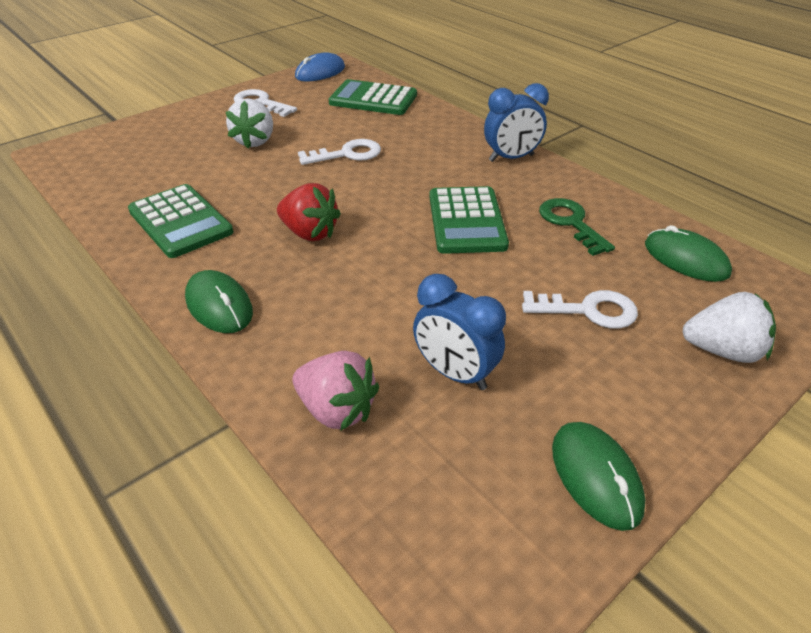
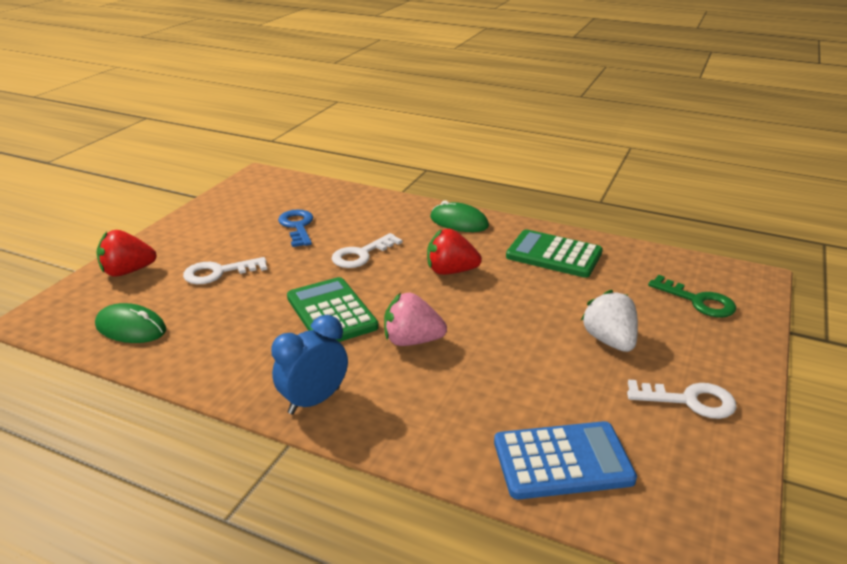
camera: 155 degrees right, 10 degrees down
(320, 72) = (715, 508): blue mouse -> none
(337, 410) = (351, 202): pink strawberry -> pink strawberry (412, 341)
(347, 154) = (498, 352): white key -> white key (361, 255)
(373, 99) = (562, 461): green calculator -> blue calculator
(455, 373) = (297, 226): blue clock -> blue key
(570, 223) = (235, 335): green key -> green key (698, 301)
(596, 476) = (215, 210): green mouse -> none
(722, 350) = (128, 271): white strawberry -> red strawberry

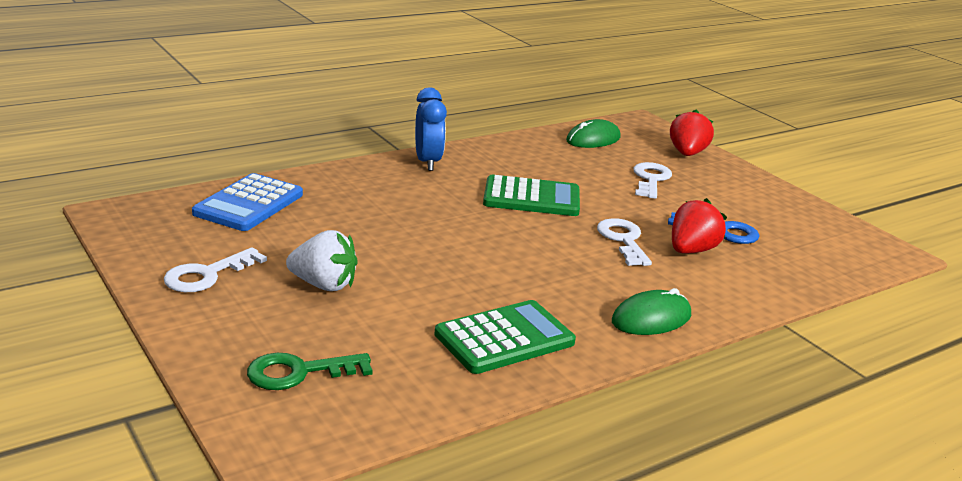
camera: 120 degrees right, 5 degrees down
(412, 341) = (449, 210): pink strawberry -> none
(450, 271) = (539, 267): red strawberry -> red strawberry (691, 250)

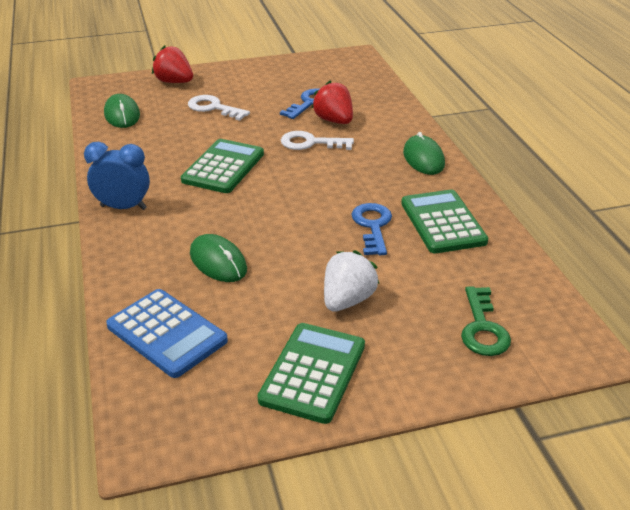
camera: 70 degrees left, 10 degrees up
(207, 275) = (313, 373): white key -> green calculator
(362, 214) = (218, 261): none -> green mouse
(469, 291) = (372, 226): none -> blue key

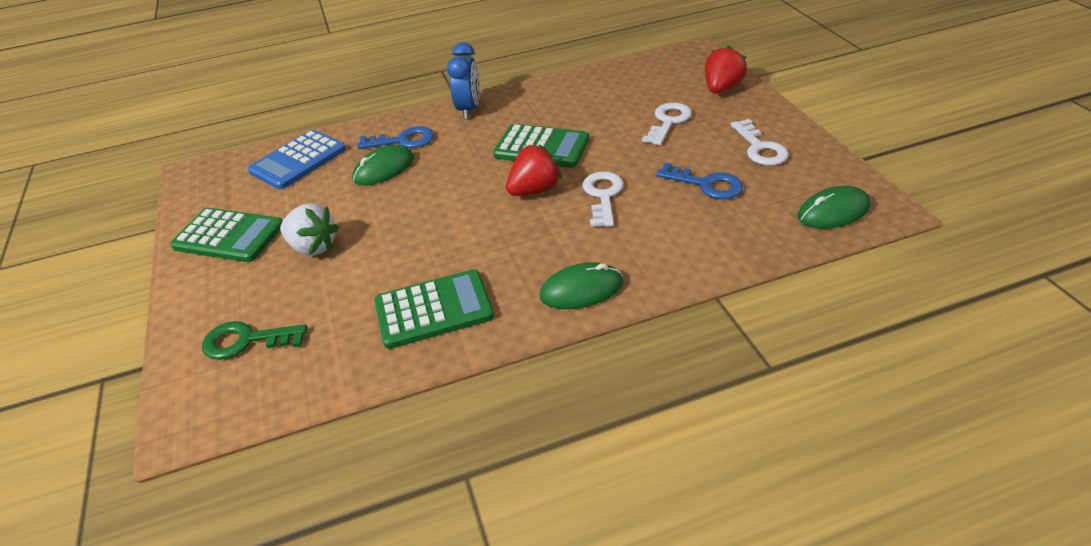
camera: 90 degrees right, 5 degrees up
(122, 114) = (636, 76): green mouse -> green mouse (833, 212)
(271, 79) = (760, 148): none -> white key
(334, 121) = (664, 208): red strawberry -> red strawberry (534, 190)
(372, 226) = (431, 255): blue key -> blue key (403, 140)

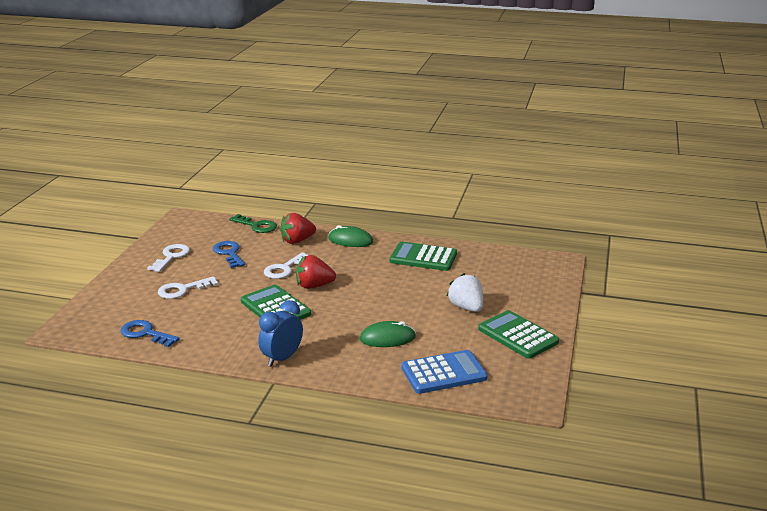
camera: 150 degrees left, 15 degrees down
(246, 341) = (523, 279): green key -> green key (257, 226)
(403, 140) = (355, 354): blue key -> blue key (145, 333)
(721, 89) = (113, 295): red strawberry -> red strawberry (297, 241)
(833, 212) = (202, 223): green mouse -> none

